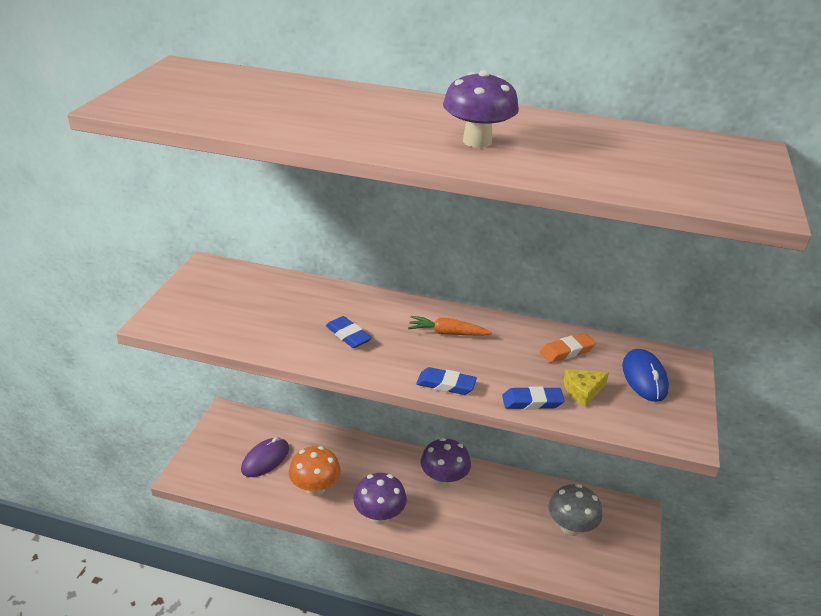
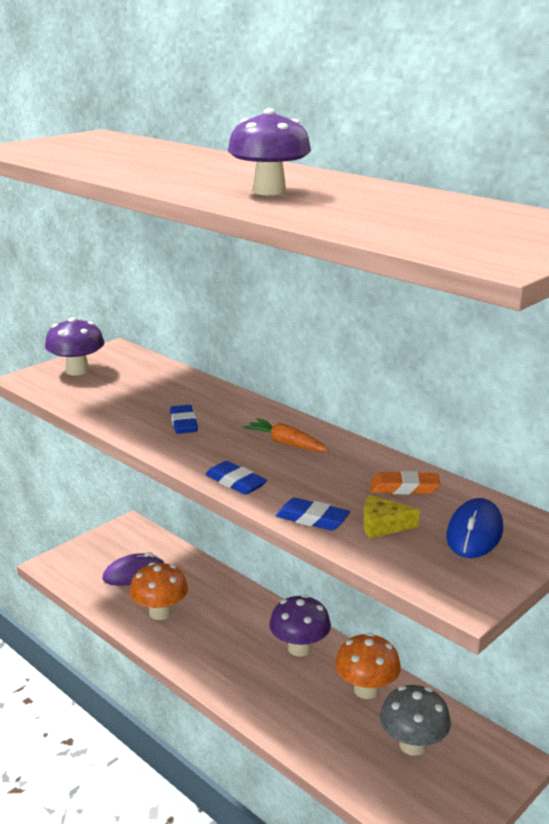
camera: 30 degrees right, 10 degrees down
(379, 516) = (203, 658): purple mushroom -> purple mushroom (77, 371)
(512, 496) = (366, 690): none -> orange mushroom

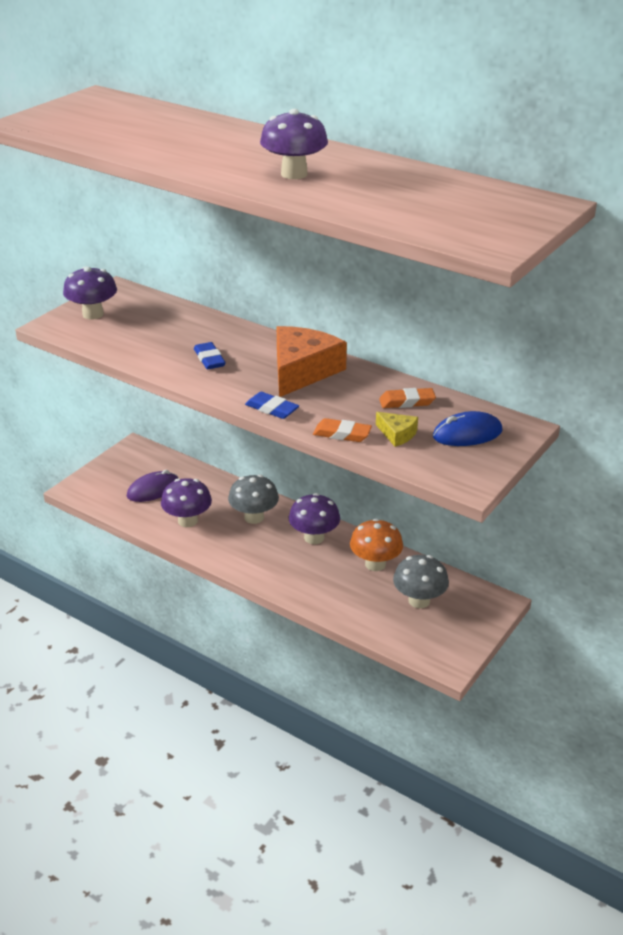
camera: 10 degrees left, 10 degrees up
(160, 612) = (187, 521): orange mushroom -> purple mushroom
(236, 616) = (254, 517): none -> grey mushroom
(286, 443) = (302, 371): orange carrot -> orange cheese
(312, 519) = (342, 434): blue eraser -> orange eraser
(383, 525) = (397, 434): yellow cheese -> yellow cheese turned 135 degrees counterclockwise
(474, 533) = (467, 434): blue mouse -> blue mouse turned 60 degrees clockwise

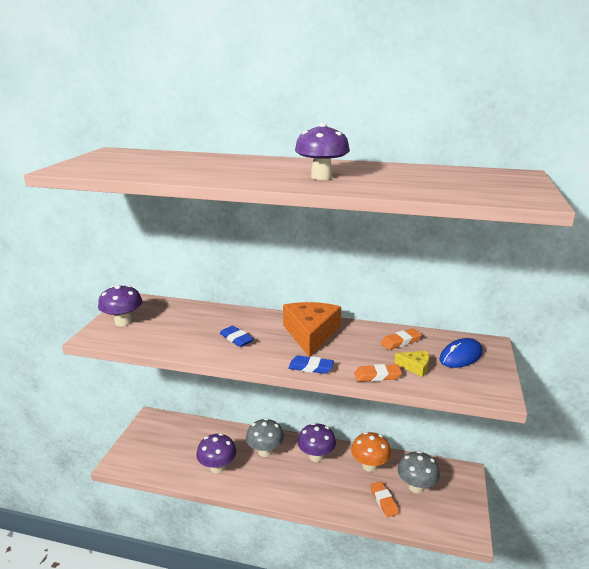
camera: 20 degrees left, 10 degrees down
(153, 490) = (179, 448): purple mouse -> none
(366, 605) = (384, 501): none -> orange eraser

